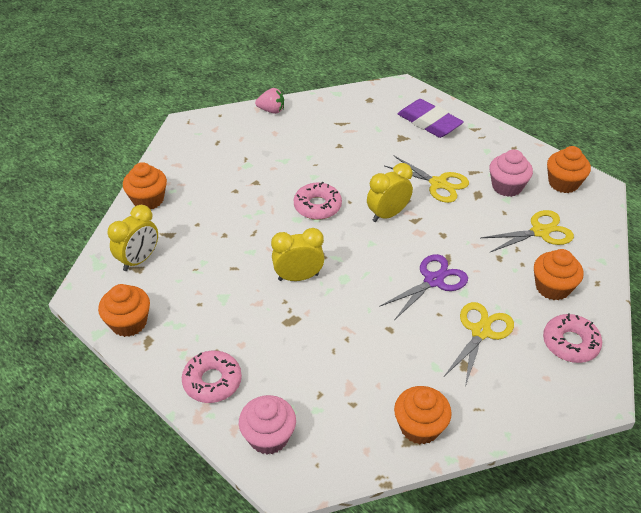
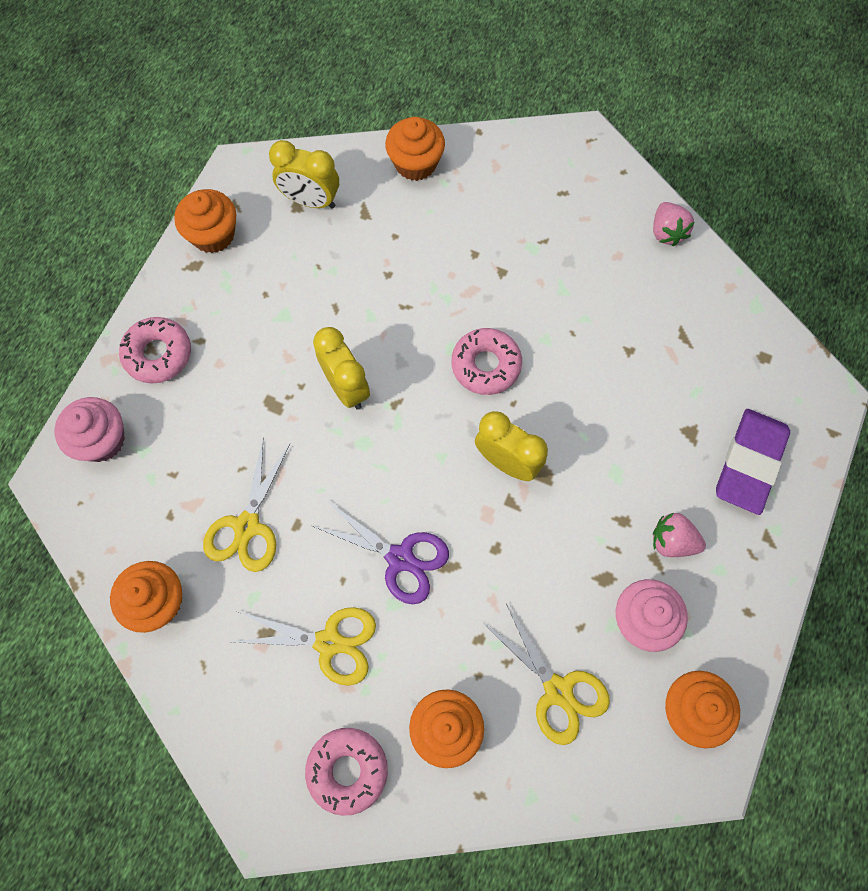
camera: 70 degrees right, 25 degrees up
(438, 183) = (604, 514): yellow scissors -> yellow scissors (247, 526)
(464, 162) = (672, 541): none -> pink strawberry

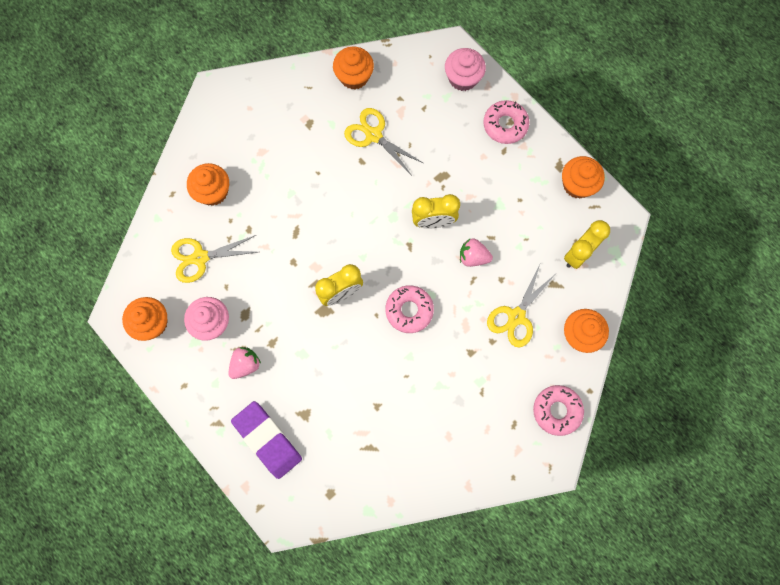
camera: 115 degrees right, 5 degrees up
(329, 642) = (288, 152): yellow scissors -> yellow scissors (516, 316)
(347, 770) = (219, 136): pink donut -> pink donut (557, 410)
(400, 558) = (314, 208): purple scissors -> none
(666, 232) = (451, 481): pink strawberry -> pink strawberry (473, 257)

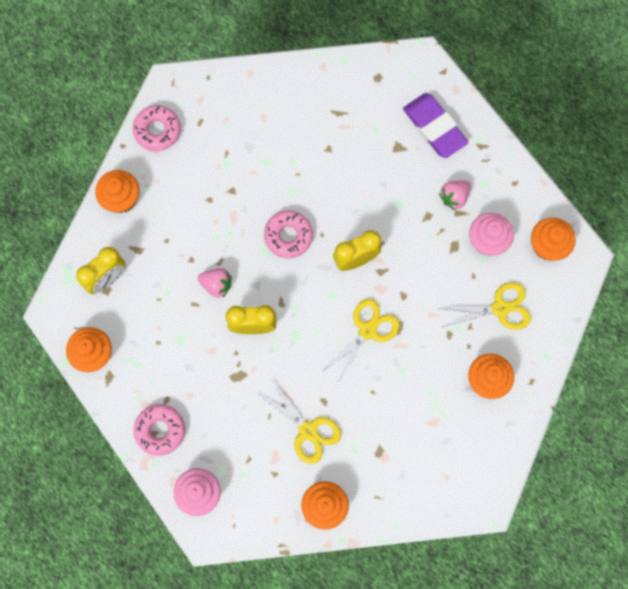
camera: 175 degrees left, 0 degrees up
(516, 316) = (181, 221): yellow scissors -> yellow scissors (367, 330)

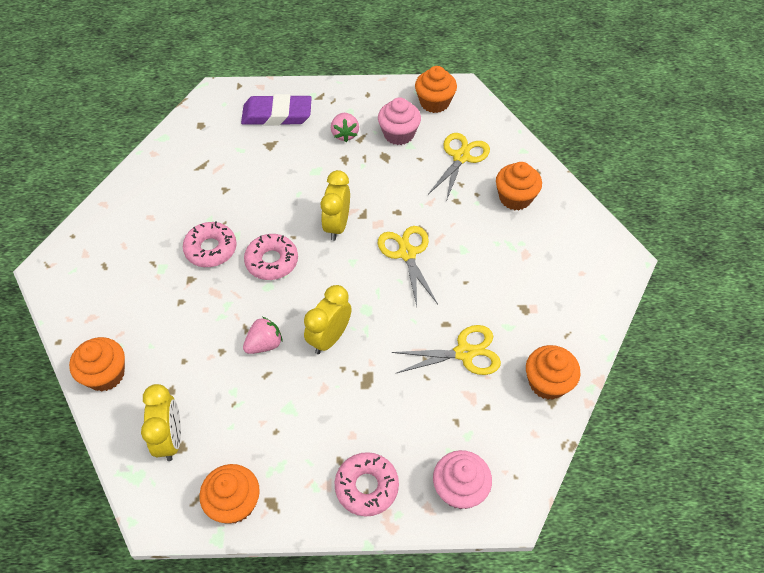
camera: 55 degrees left, 20 degrees down
(157, 130) = (75, 304): pink donut -> pink donut (211, 249)

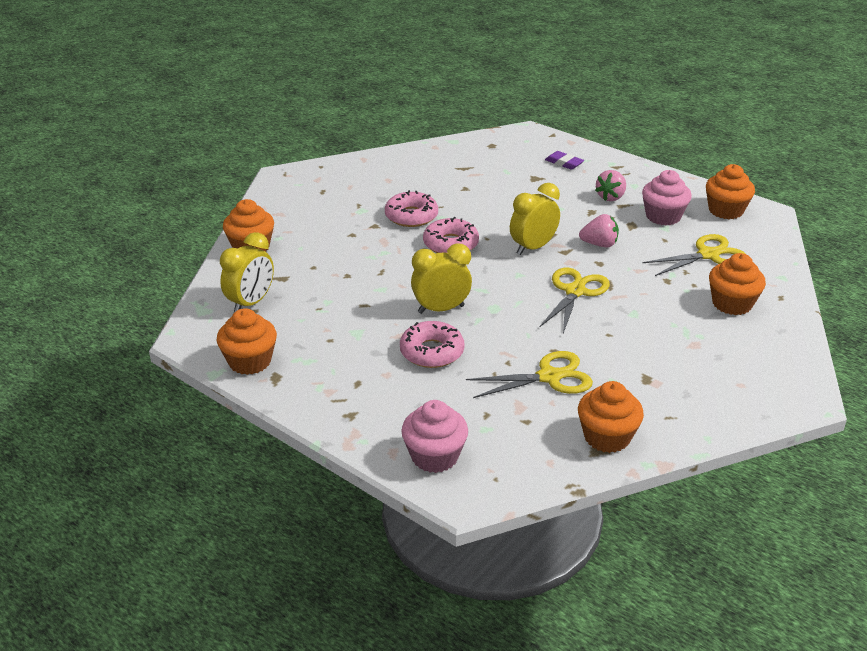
camera: 40 degrees right, 20 degrees down
(264, 344) = (384, 287): pink strawberry -> pink strawberry (599, 244)
(277, 114) = (564, 163): purple eraser -> purple eraser, size x0.51
(366, 487) = (359, 410): pink donut -> pink donut (432, 352)
(464, 353) = (549, 377): yellow scissors -> yellow scissors turned 45 degrees counterclockwise

